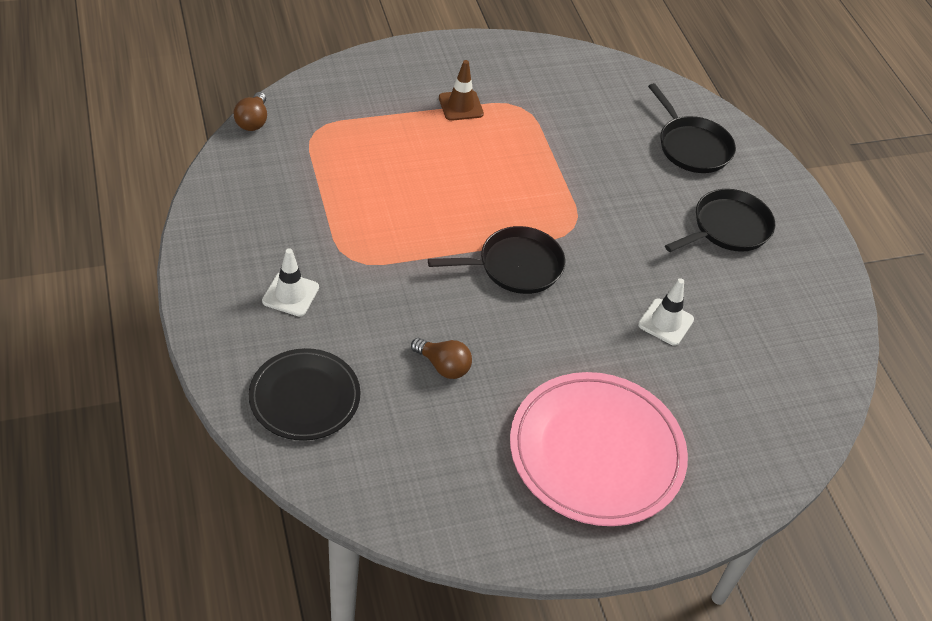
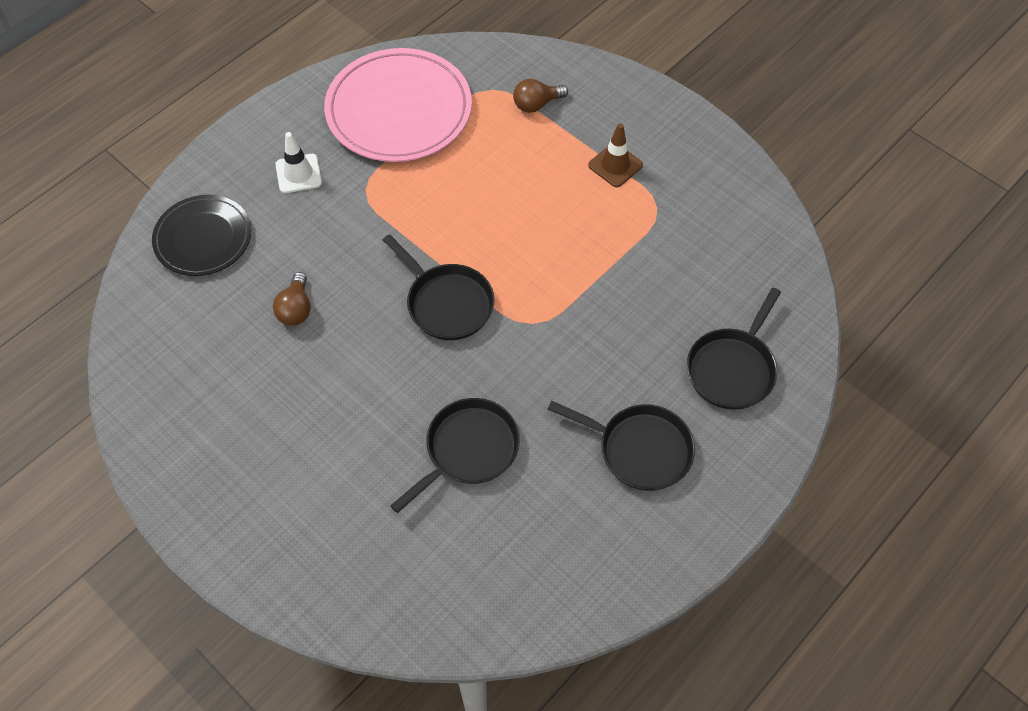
camera: 65 degrees right, 10 degrees up
(253, 121) = (466, 47): brown light bulb -> brown light bulb (536, 104)
(596, 452) = (278, 461): pink plate -> pink plate (399, 110)
(665, 322) = (468, 449): white traffic cone -> black pan

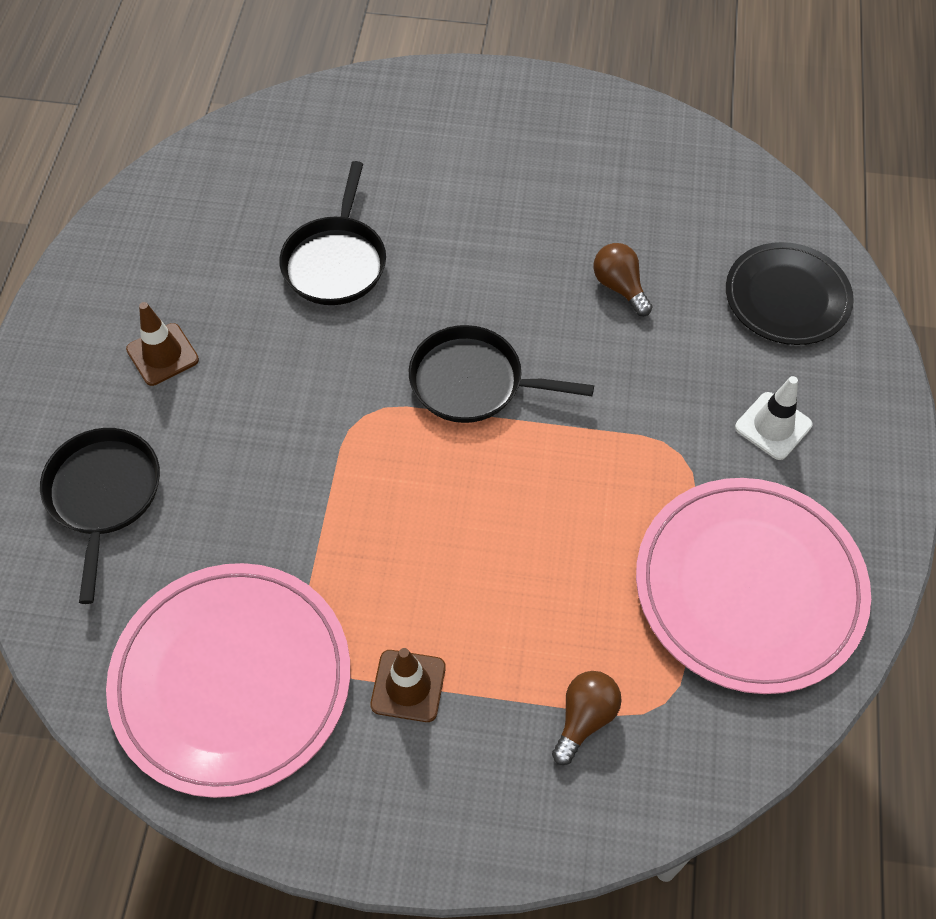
camera: 145 degrees right, 0 degrees up
(640, 449) = (162, 354): black pan -> brown traffic cone
(710, 219) = (232, 680): none -> pink plate

